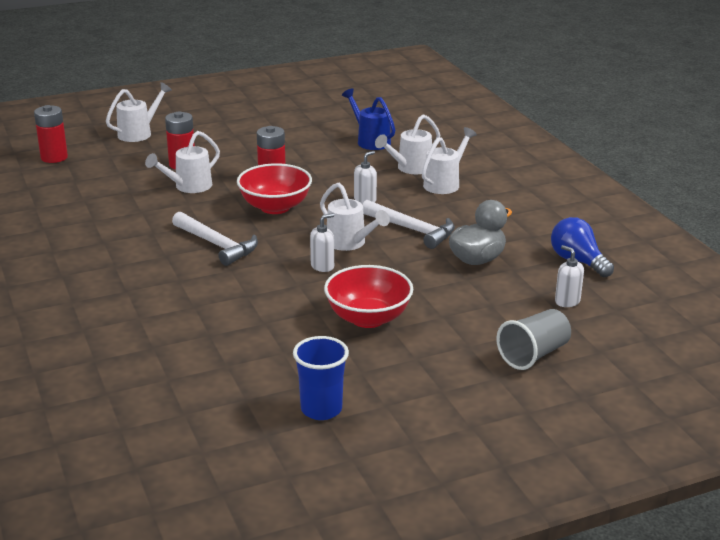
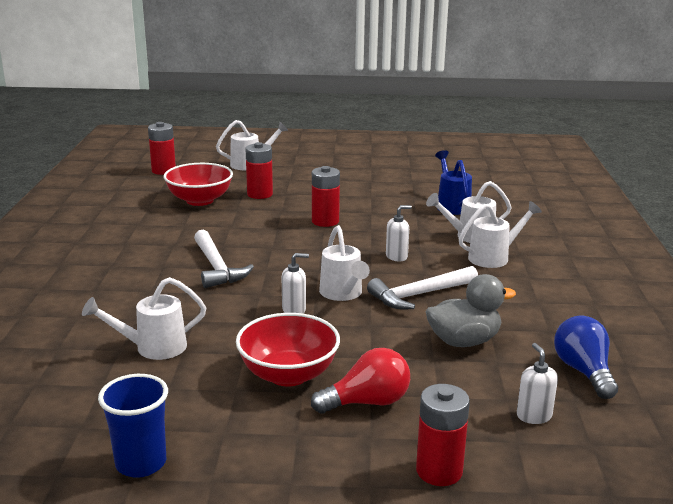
camera: 25 degrees right, 5 degrees down
(189, 187) = (246, 213): white watering can -> white watering can (153, 347)
(275, 207) = (304, 245): red bowl -> red bowl (200, 200)
(412, 230) = (419, 295): white hammer -> white hammer turned 90 degrees clockwise
(445, 323) = (367, 402): none -> red light bulb
(533, 354) = (439, 471): grey cup -> red battery

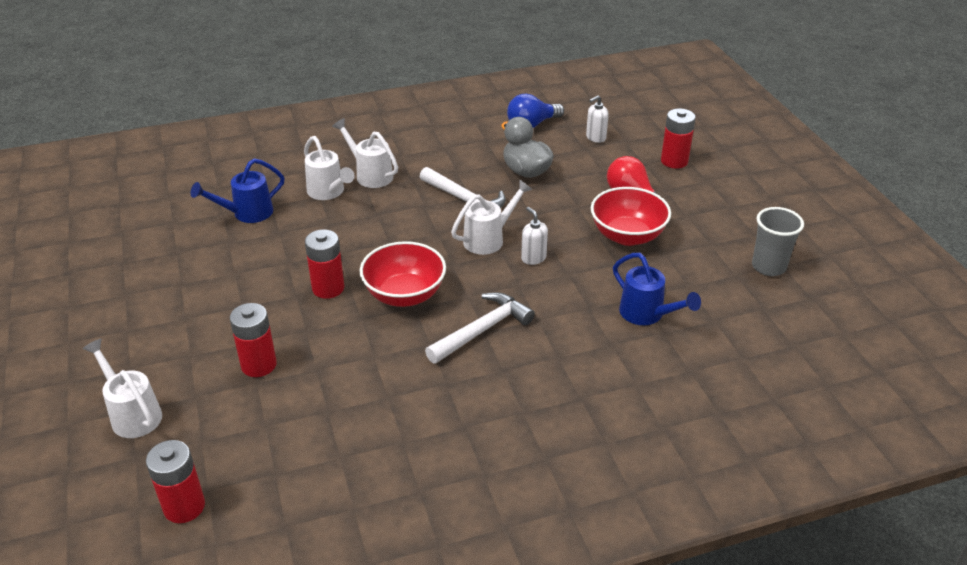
camera: 110 degrees left, 15 degrees up
(141, 463) = (768, 267): blue cup -> grey cup
(153, 347) = (646, 314): white watering can -> blue watering can
(200, 200) = (300, 414): red bowl -> red bowl (404, 295)
(396, 256) = (396, 225): white soap dispenser -> none

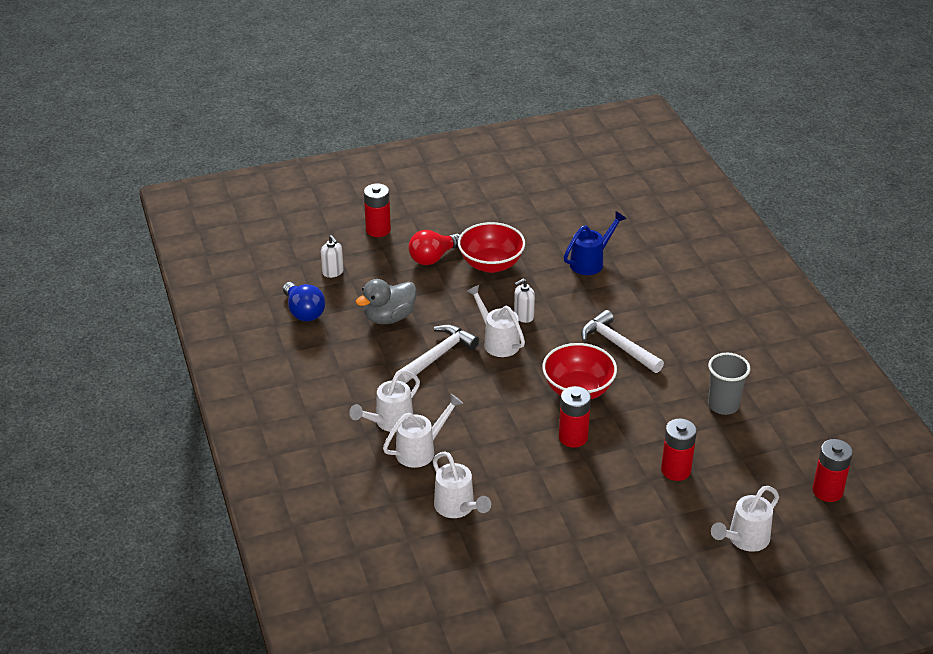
camera: 90 degrees left, 0 degrees up
(247, 213) = (457, 507): blue watering can -> white watering can
(768, 267) = (529, 199): grey cup -> grey cup (723, 405)

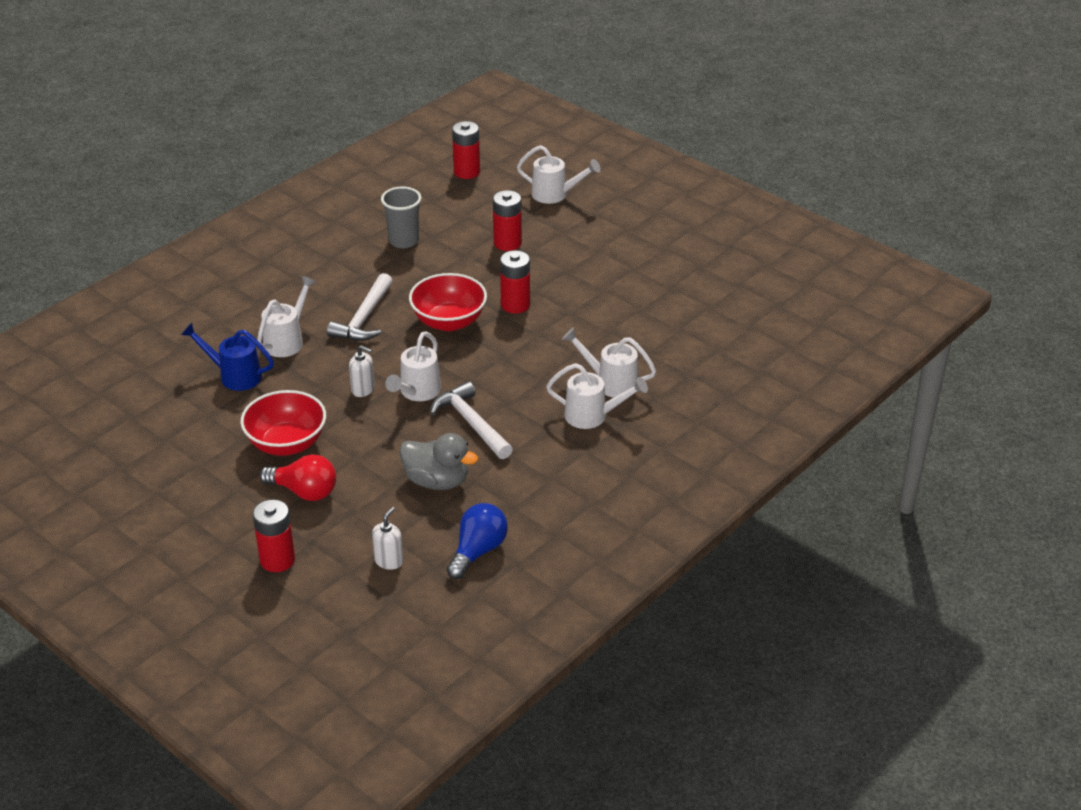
camera: 120 degrees left, 0 degrees up
(438, 356) = (471, 423): white hammer -> white hammer turned 45 degrees clockwise
(457, 507) = (658, 337): white watering can -> white watering can (287, 341)

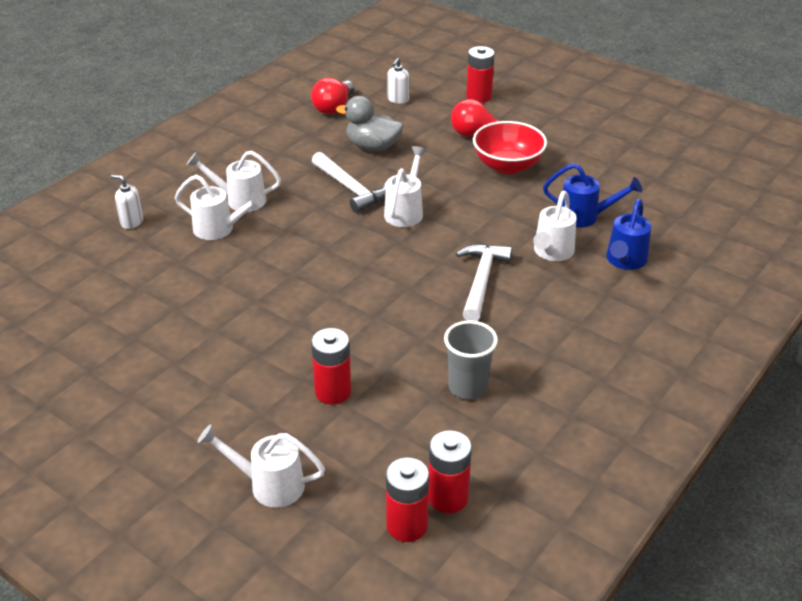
camera: 175 degrees right, 0 degrees up
(223, 329) = (624, 261): none -> blue watering can
(363, 389) = (457, 211): white soap dispenser -> white soap dispenser (131, 222)
(449, 321) = (389, 282): red bowl -> none
(478, 551) = (334, 107): blue light bulb -> red light bulb
(515, 305) = (317, 306): red battery -> red battery (448, 498)

